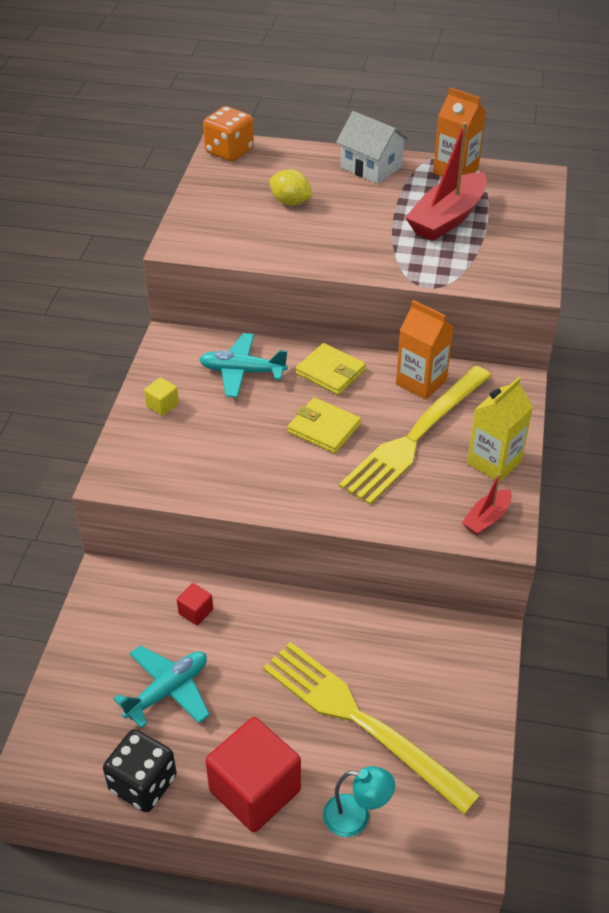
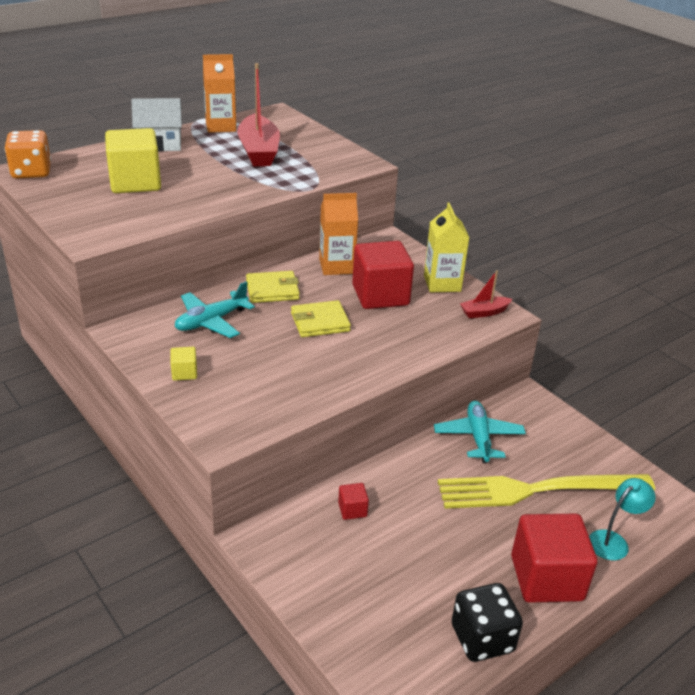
camera: 50 degrees left, 10 degrees down
(168, 691) = (409, 570): turquoise plane -> turquoise plane (478, 437)
(290, 202) = (135, 183): yellow lemon -> yellow cube
(415, 436) = (380, 295): yellow fork -> red cube
(487, 518) = (484, 312): red boat -> red boat turned 75 degrees clockwise

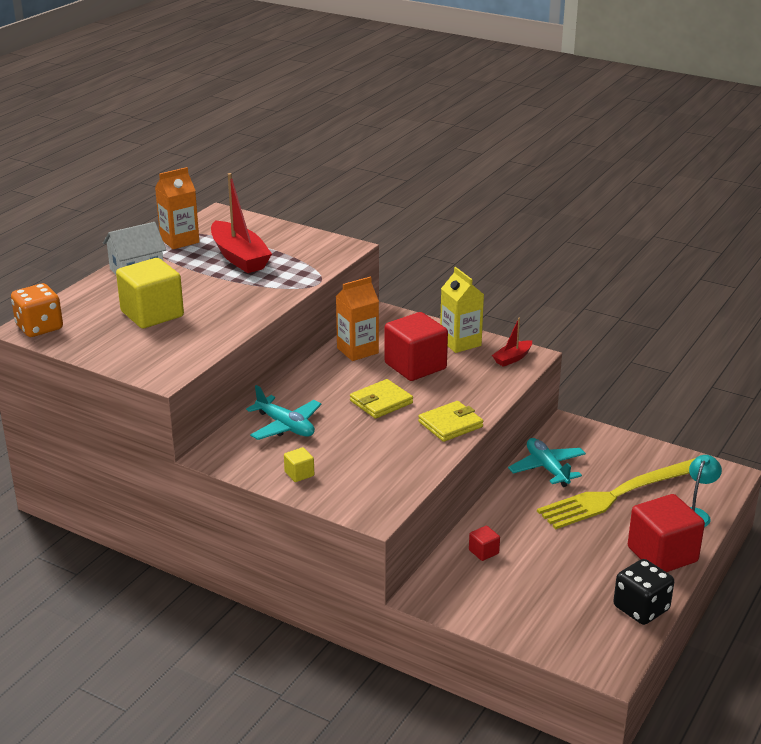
camera: 20 degrees left, 5 degrees down
(211, 321) = (285, 426): turquoise plane -> turquoise plane turned 75 degrees counterclockwise
(272, 290) = (317, 385): yellow wallet -> yellow wallet (450, 424)

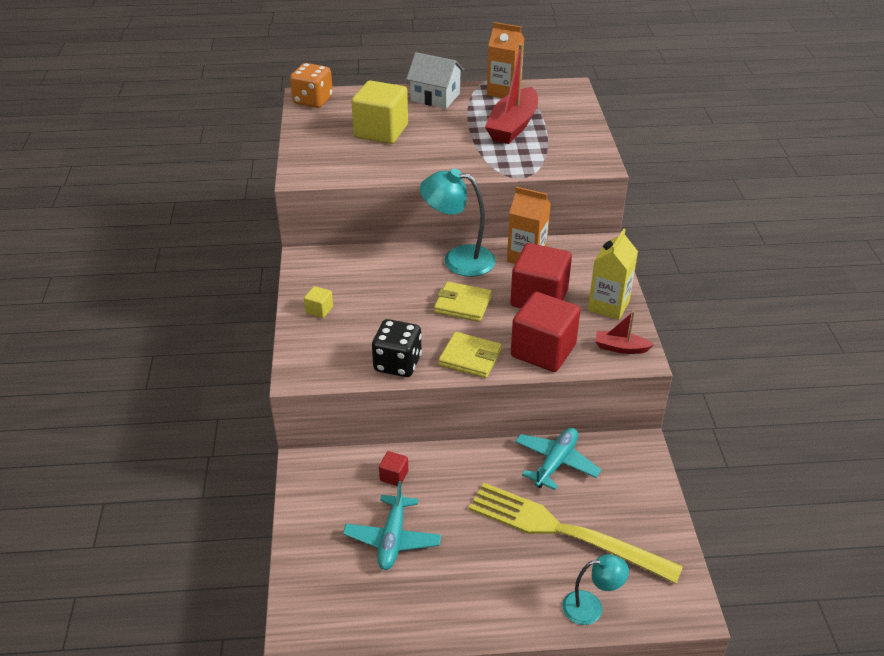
camera: 55 degrees right, 10 degrees up
(285, 426) = (377, 273): turquoise plane -> turquoise plane (392, 539)
(319, 381) = (458, 259): none -> turquoise lamp
(641, 608) = (402, 623): black dice -> black dice (397, 363)
(662, 554) = (499, 606): red cube -> red cube (543, 351)

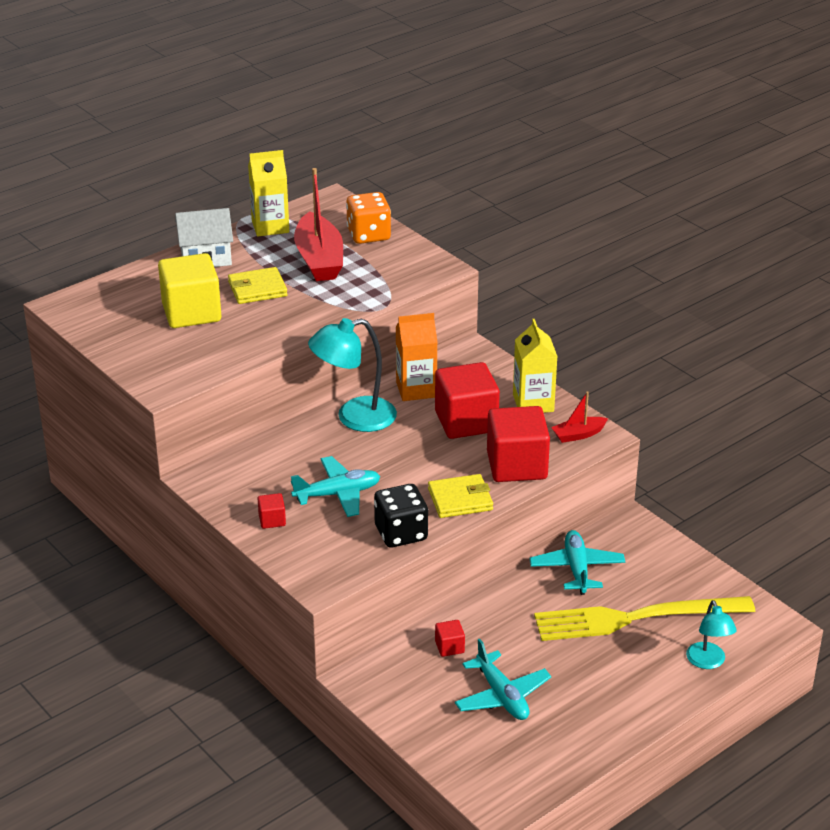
camera: 35 degrees left, 5 degrees down
(313, 100) = (75, 306): orange dice -> orange dice (368, 235)
(319, 310) = (272, 520): yellow cube -> red cube
(385, 311) = (337, 494): none -> turquoise plane
(463, 304) = (403, 457): yellow wallet -> yellow wallet (257, 289)
(504, 91) = (270, 226): orange carton -> yellow carton
(591, 607) = (708, 662): turquoise lamp -> turquoise lamp turned 120 degrees clockwise

